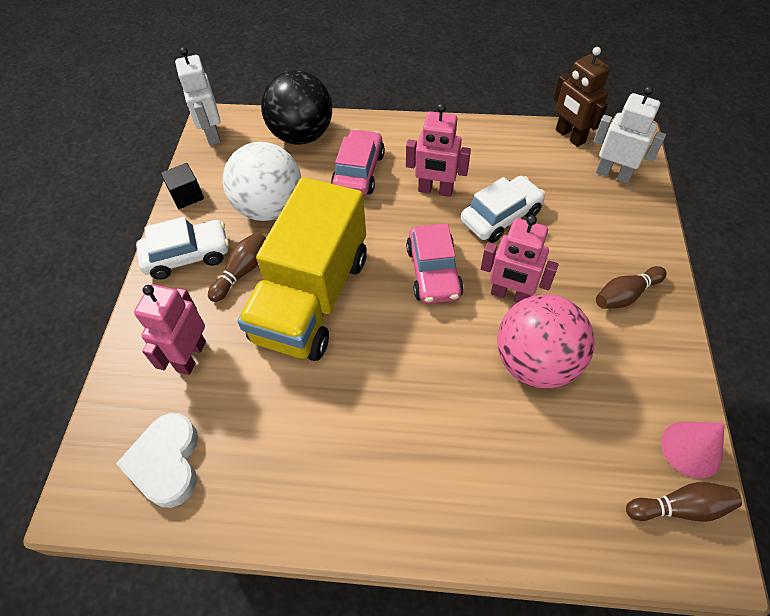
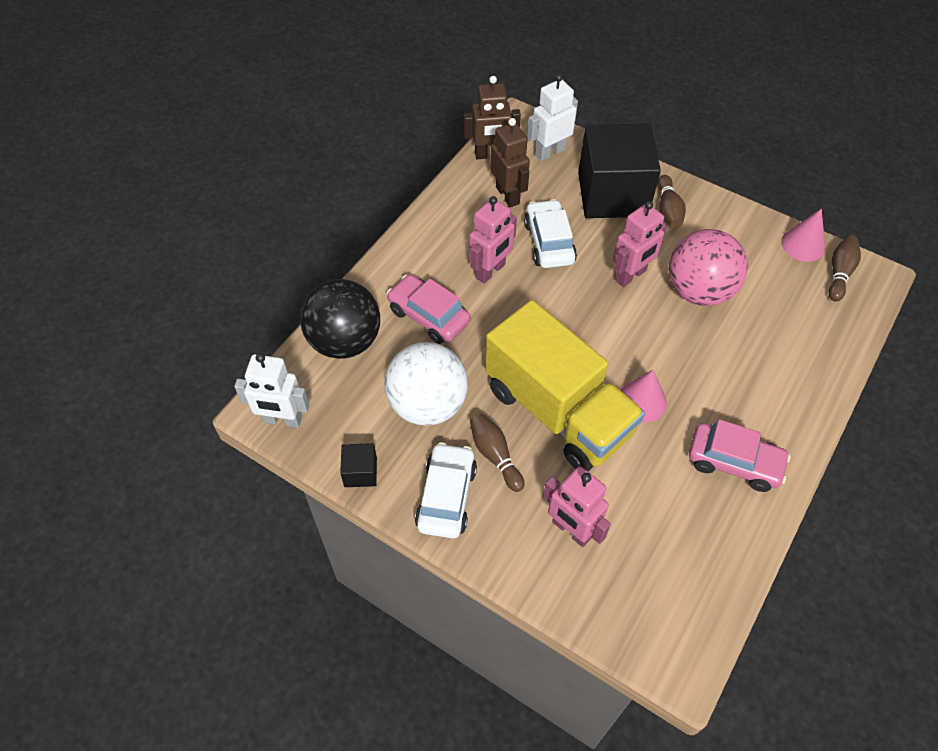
camera: 65 degrees left, 0 degrees up
(166, 462) = (673, 582): white heart -> none
(361, 361) = (642, 401): none -> pink cone
(433, 272) = (580, 313): pink car -> pink car (734, 462)
(532, 167) = (508, 195): none -> brown robot
(603, 241) = (612, 194): none -> black cube

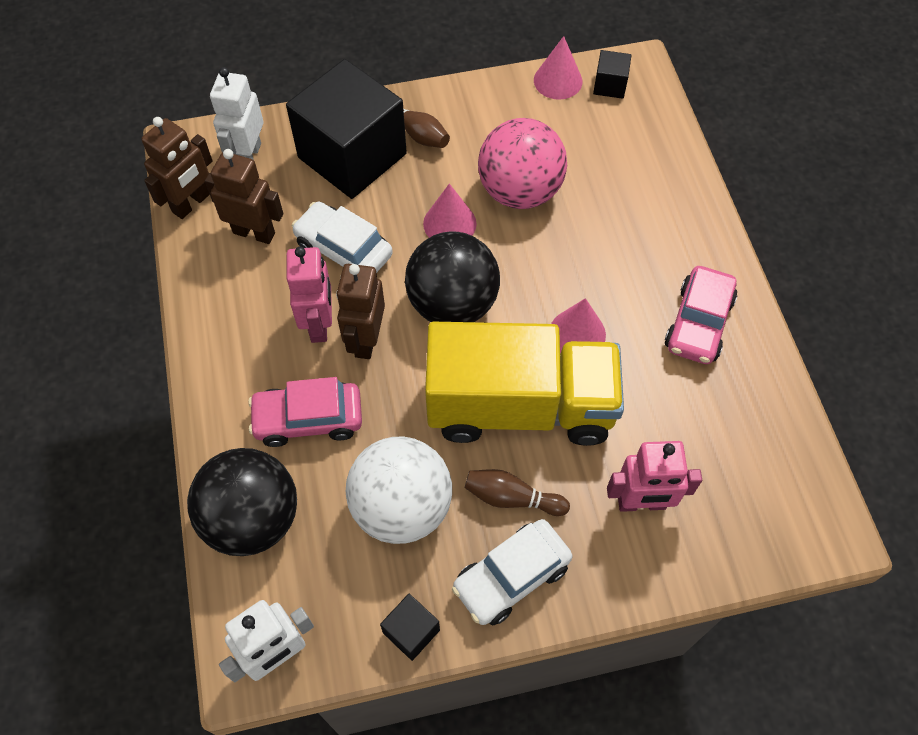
camera: 45 degrees left, 5 degrees up
(446, 496) = (511, 577): white car -> white car turned 90 degrees counterclockwise
(507, 300) = (366, 340): none -> brown robot
(581, 321) = (452, 304): none -> black ball
(631, 275) = (449, 223): pink robot -> pink cone
(734, 462) = (698, 323): pink car -> pink car turned 135 degrees clockwise
(839, 273) = (610, 85): brown bowling pin -> black cube

